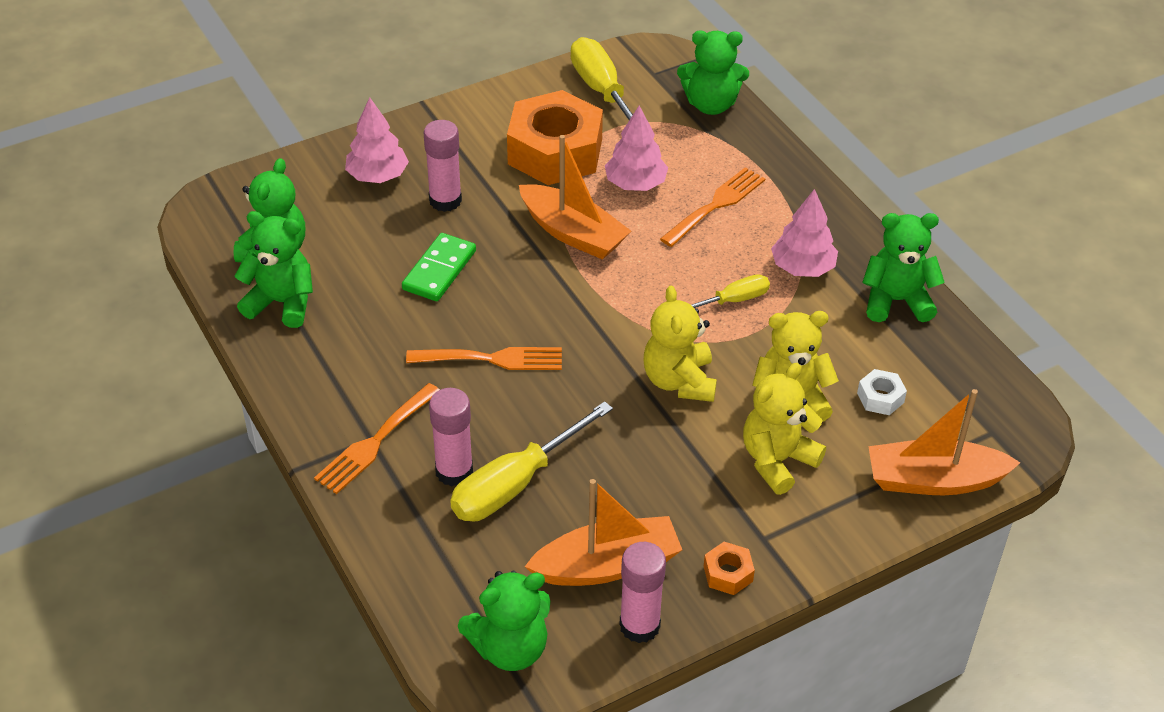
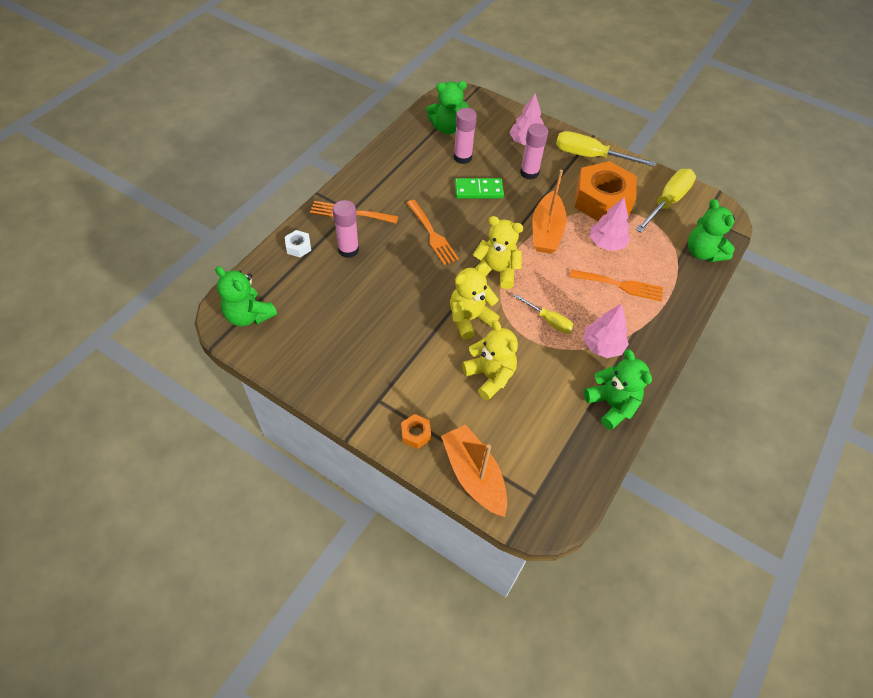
camera: 60 degrees right, 10 degrees up
(282, 303) = (416, 145): green teddy bear -> none
(515, 484) = (354, 276): yellow screwdriver -> yellow screwdriver (590, 156)
(606, 565) = (321, 335): orange boat -> none
(639, 626) = (288, 364): pink glue stick -> pink glue stick (462, 157)
(728, 573) = (344, 392): orange nut -> orange nut (416, 434)
(777, 461) = (439, 386): yellow teddy bear -> yellow teddy bear (496, 271)
(880, 398) = (523, 423): white nut -> white nut (298, 247)

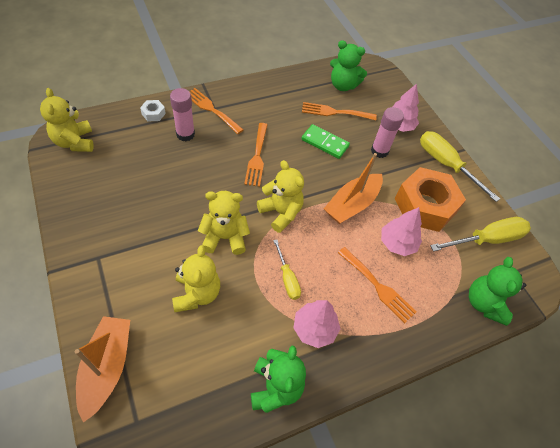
camera: 30 degrees right, 0 degrees up
(249, 315) = (74, 142): green teddy bear -> yellow teddy bear
(416, 434) = (98, 302): orange nut -> none
(462, 157) = (335, 112): pink glue stick -> orange fork

